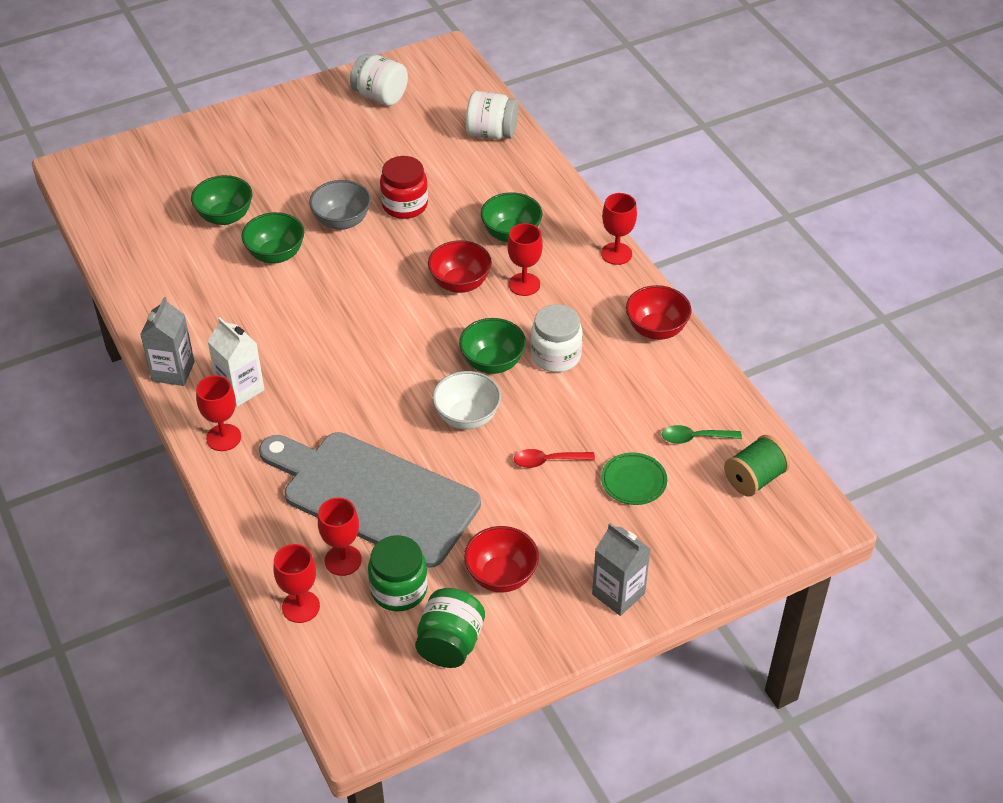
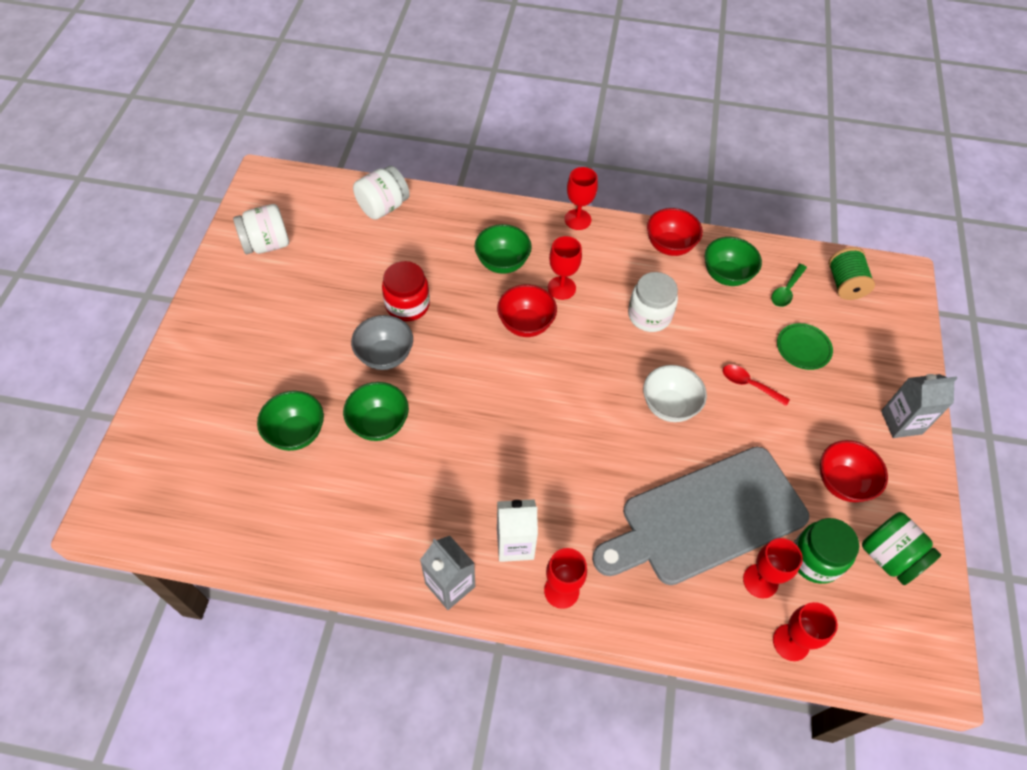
camera: 55 degrees left, 10 degrees up
(492, 363) = (625, 356): green bowl -> green bowl (726, 275)
(548, 461) = (749, 384): red spoon -> red spoon turned 90 degrees clockwise

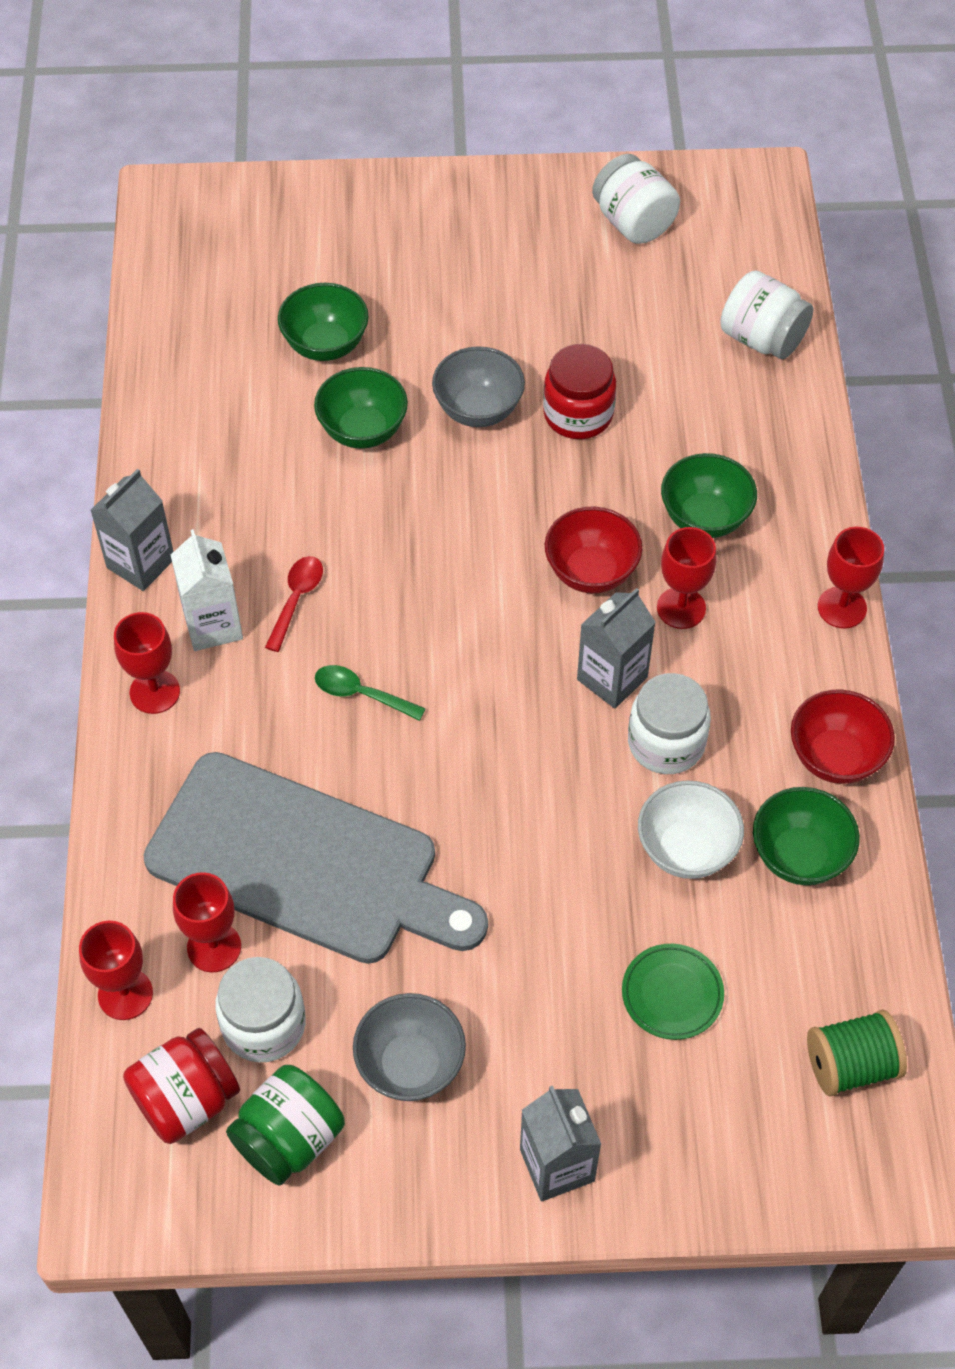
camera: 80 degrees right, 0 degrees up
(602, 330) = (612, 678): none -> grey carton
(669, 406) = (491, 792): white bowl -> white bowl (686, 849)
(706, 517) = (304, 863): grey cutting board -> grey cutting board turned 150 degrees clockwise
(749, 384) = (567, 909): red spoon -> red spoon (296, 599)
(786, 290) = (798, 960): green spoon -> green spoon (361, 694)
(815, 559) = (264, 1025): green jar -> white jar
(842, 482) = (410, 1064): red bowl -> grey bowl
(864, 613) = (186, 1100): none -> red jar

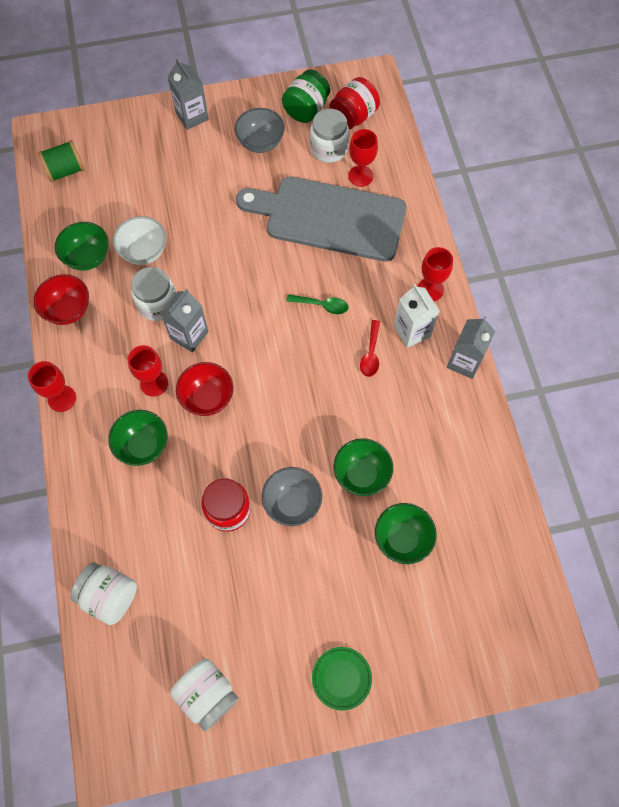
camera: 170 degrees right, 10 degrees up
(125, 994) = (394, 151): red goblet -> none
(672, 994) = (147, 187): green plate -> green plate (341, 678)

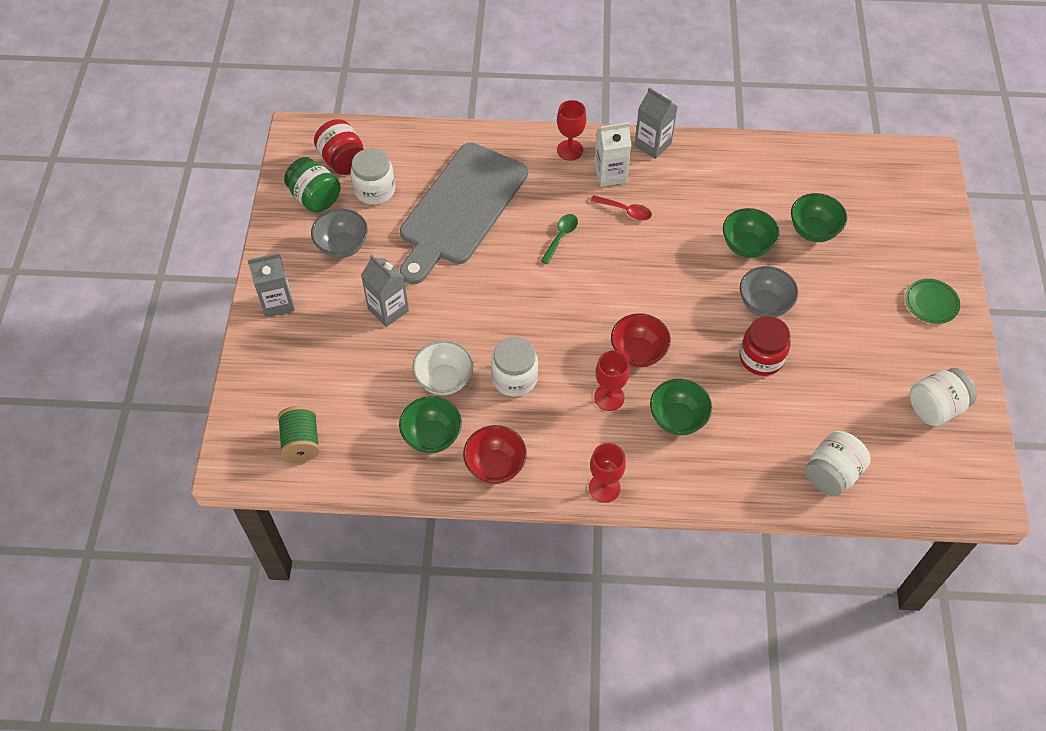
camera: 75 degrees left, 10 degrees down
(189, 335) = (561, 356): grey carton -> grey carton (388, 310)
(360, 176) = (419, 172): red goblet -> none

